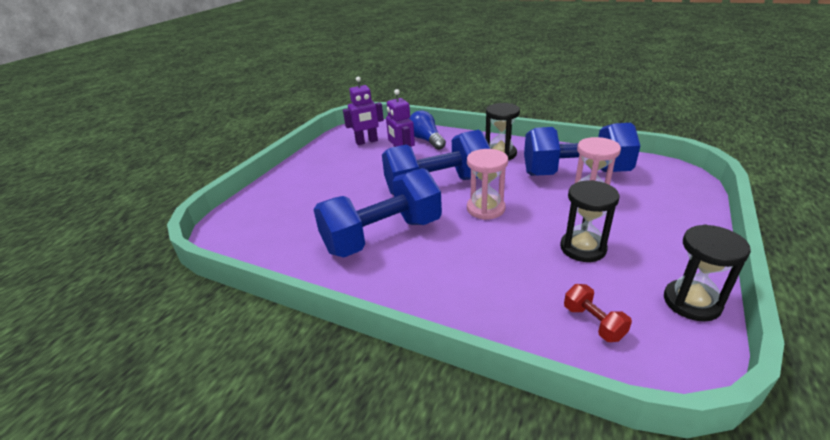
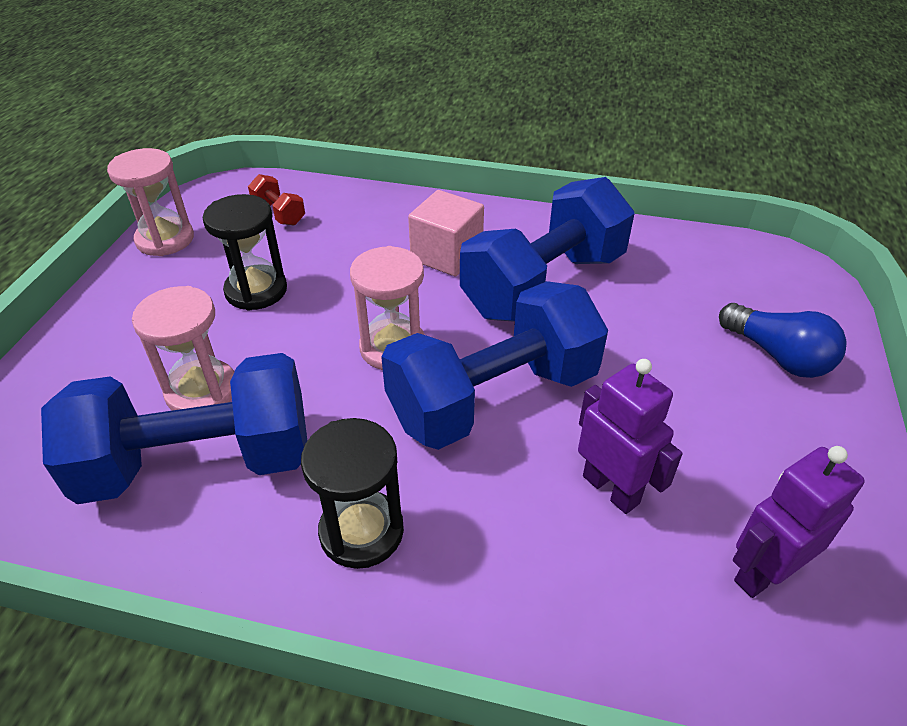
camera: 165 degrees right, 10 degrees up
(426, 140) = (585, 597): blue light bulb -> blue light bulb (778, 356)
(441, 263) = (446, 255): none -> pink cube
(691, 302) = (165, 239): black hourglass -> pink hourglass

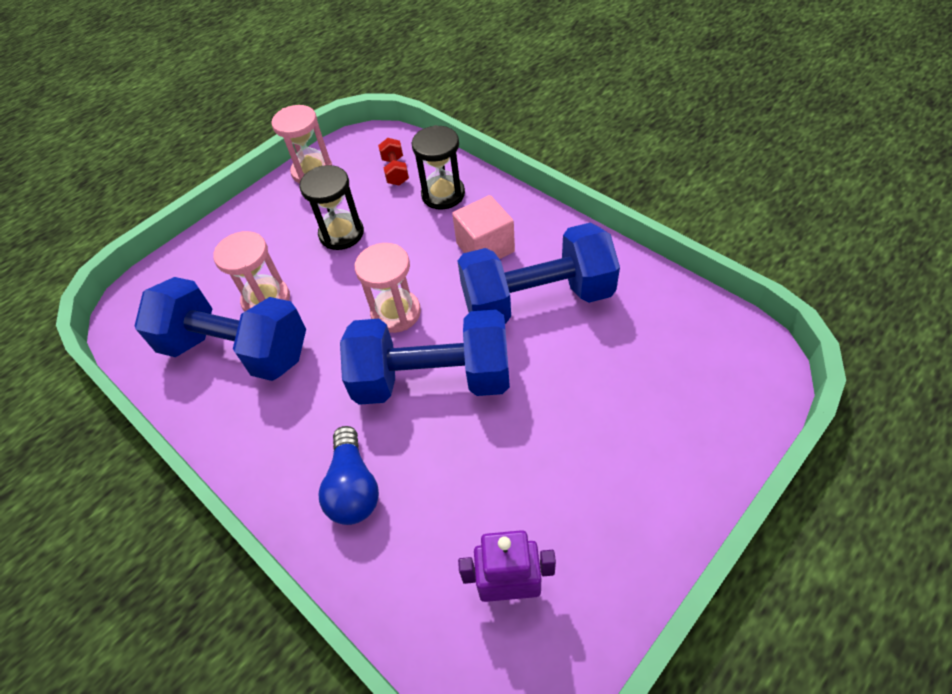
camera: 35 degrees right, 10 degrees up
(361, 531) = (292, 436): black hourglass -> black hourglass (443, 194)
(611, 489) = (457, 481): purple robot -> none
(778, 356) = (671, 435): blue light bulb -> blue light bulb (353, 487)

